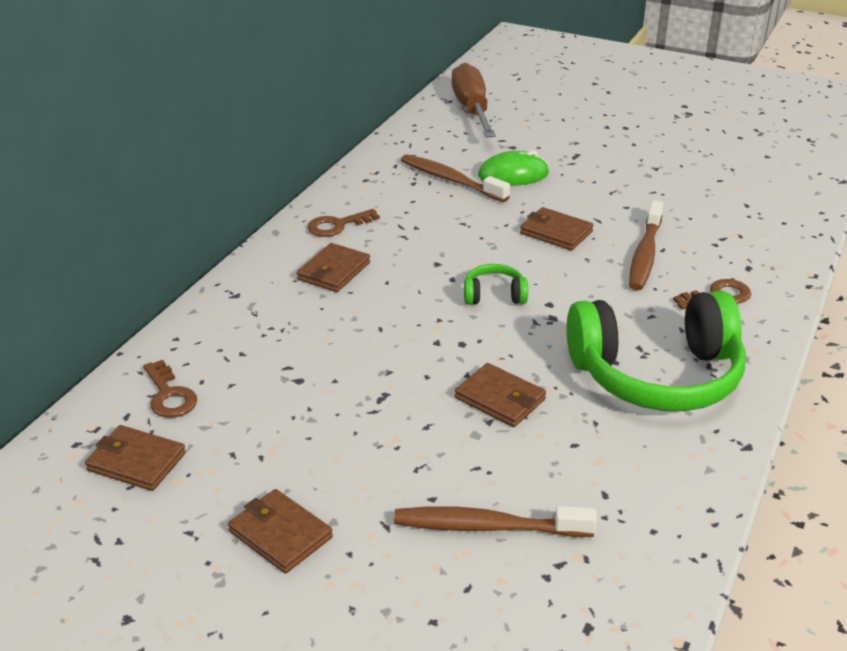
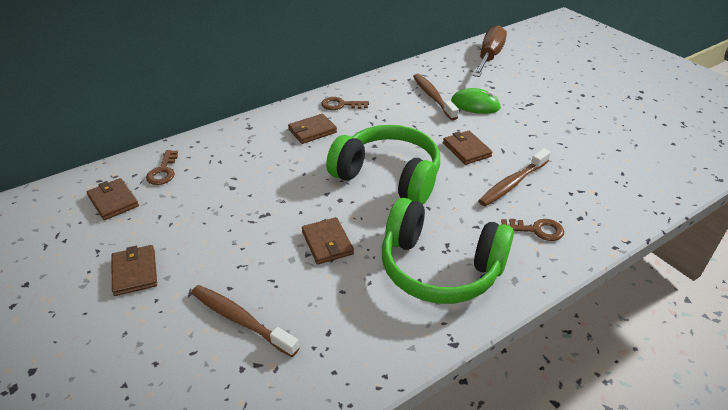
camera: 30 degrees right, 5 degrees up
(494, 295) = (388, 177): green headphones -> green headphones, size x2.40

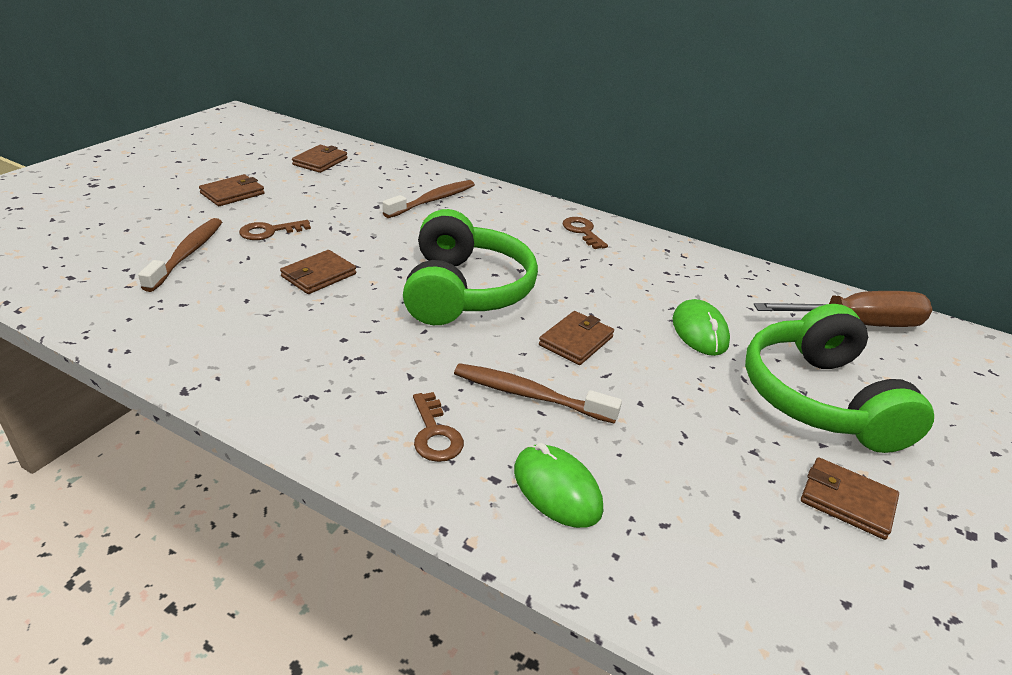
camera: 60 degrees right, 5 degrees down
(163, 171) = (377, 170): brown key -> brown key (269, 231)
(312, 131) = (511, 226): brown wallet -> brown wallet (847, 501)
(433, 97) = (677, 292): brown toothbrush -> brown toothbrush (433, 200)
(440, 267) = (313, 358): green headphones -> green headphones (819, 399)
(592, 198) = (556, 489): none -> green mouse

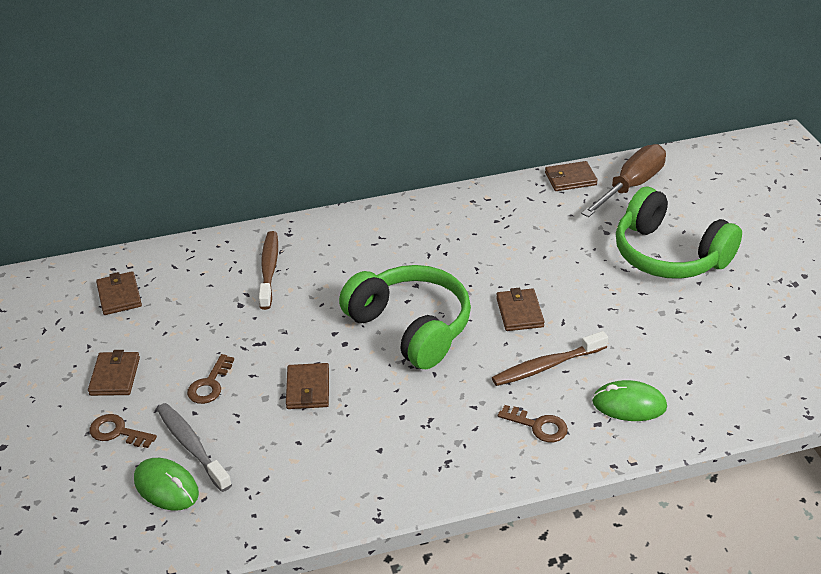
camera: 40 degrees left, 5 degrees up
(187, 254) = (191, 446): brown toothbrush -> grey toothbrush
(582, 231) = (405, 223): brown key -> brown key (117, 432)
(700, 331) = (568, 254): green mouse -> green mouse (166, 487)
(847, 501) = (739, 306): brown wallet -> brown wallet (570, 179)

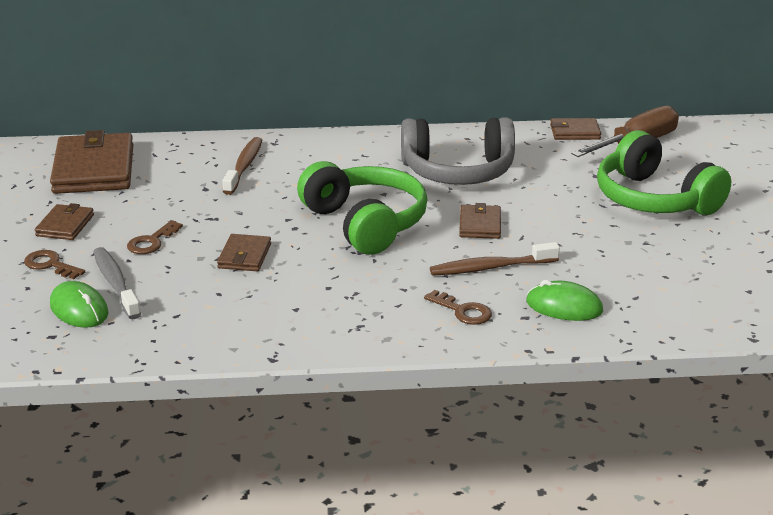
camera: 10 degrees right, 10 degrees down
(119, 296) = (94, 169): brown wallet -> brown wallet, size x2.00
(477, 246) = (458, 171): none -> grey headphones

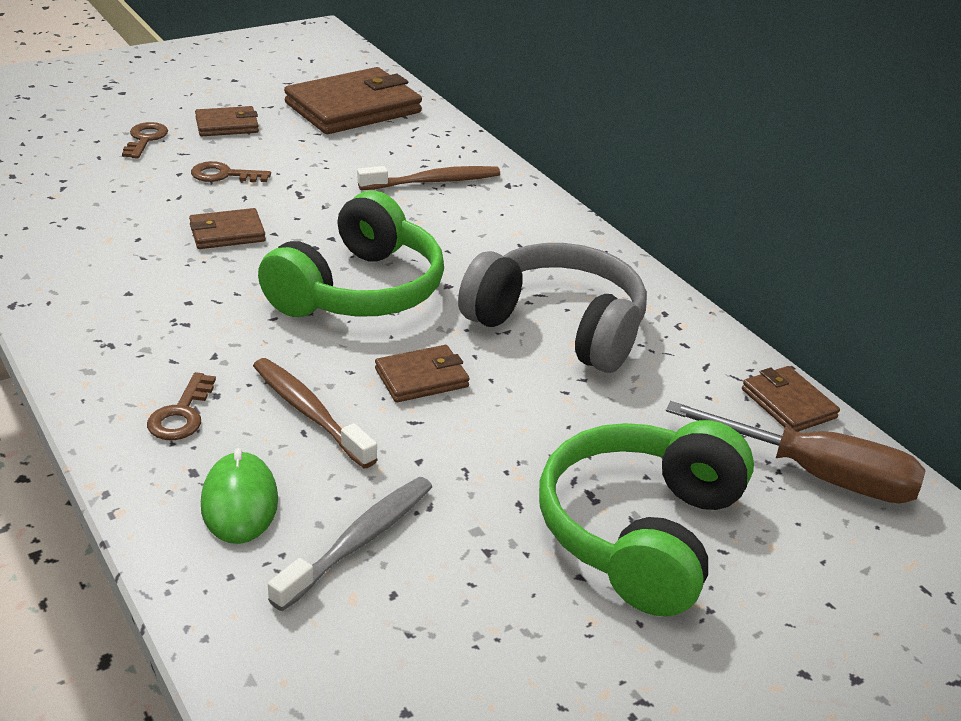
camera: 60 degrees right, 5 degrees up
(79, 309) = (67, 175): green mouse -> none
(115, 283) = (127, 179): grey toothbrush -> grey toothbrush (359, 541)
(458, 171) = (558, 327): grey headphones -> grey headphones turned 150 degrees clockwise

